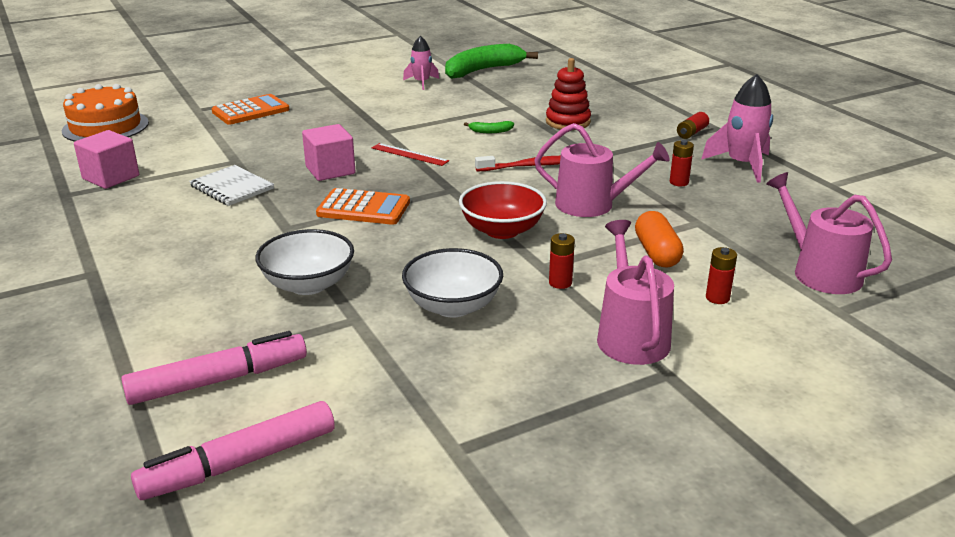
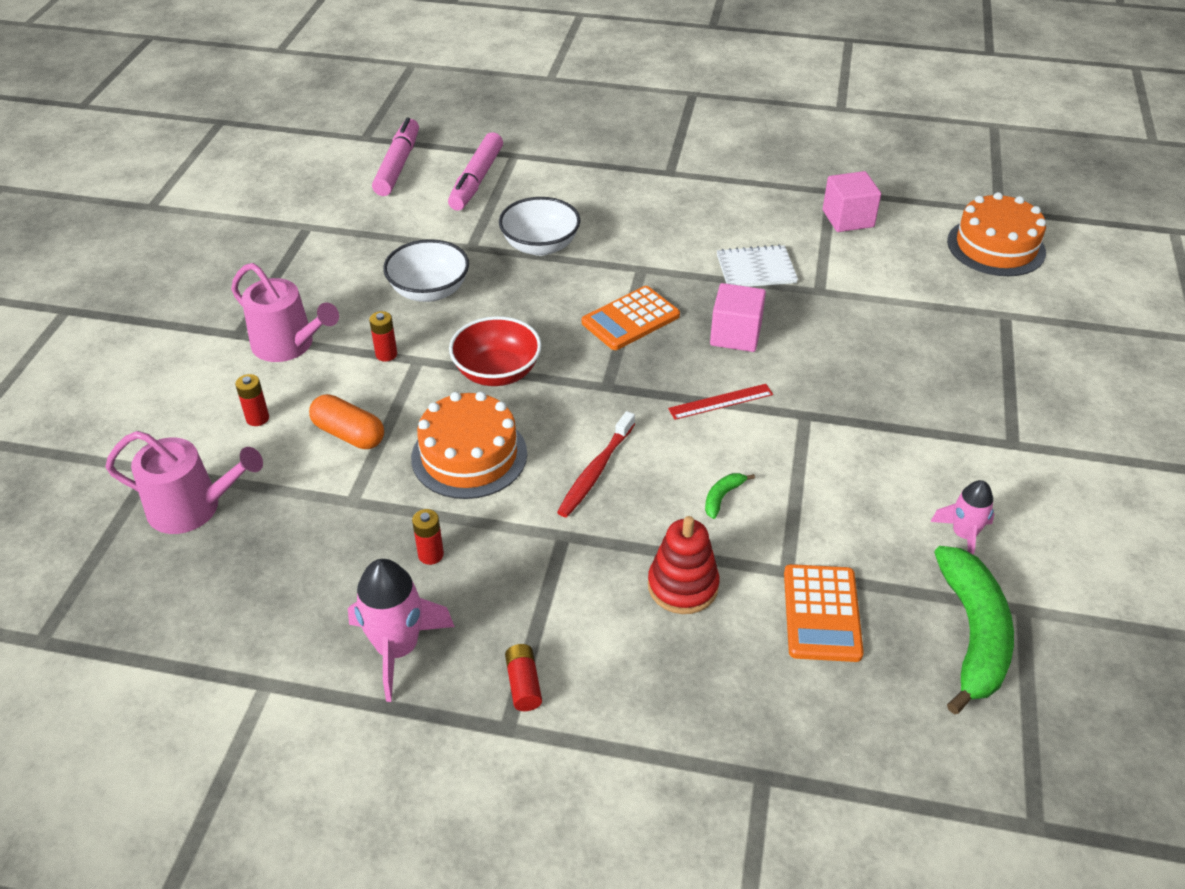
camera: 130 degrees right, 15 degrees up
(250, 111) = (967, 348): orange calculator -> orange calculator (822, 613)
(592, 205) = (469, 455): pink watering can -> orange cake

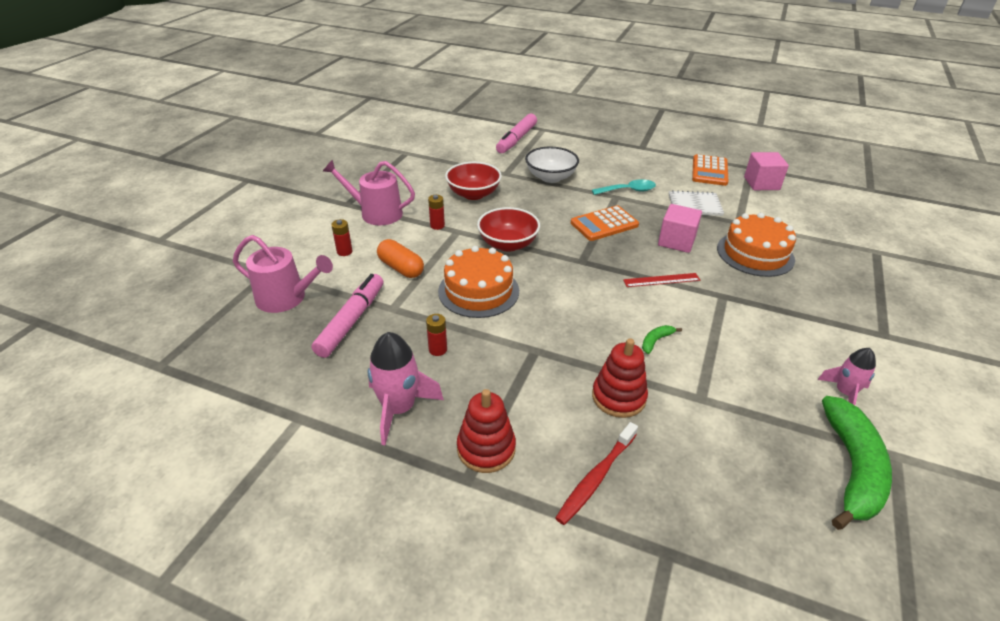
camera: 10 degrees right, 5 degrees down
(288, 345) = (376, 213): pink watering can -> pink watering can turned 150 degrees clockwise
(398, 165) = (469, 127): pink marker -> pink marker (351, 321)
(429, 291) = (473, 194): white bowl -> red bowl
(523, 684) = (486, 448): red battery -> red stacking toy
(596, 471) = (565, 312): red toothbrush -> red toothbrush (596, 477)
(658, 255) = (628, 190): none -> turquoise spoon
(822, 613) = (726, 433): orange calculator -> orange calculator (709, 171)
(996, 246) = (868, 210): orange cake -> orange cake (755, 254)

